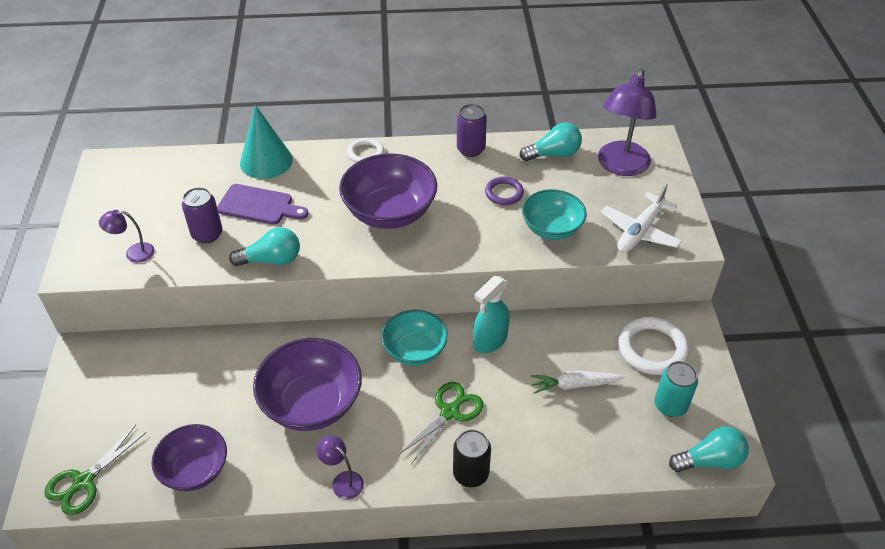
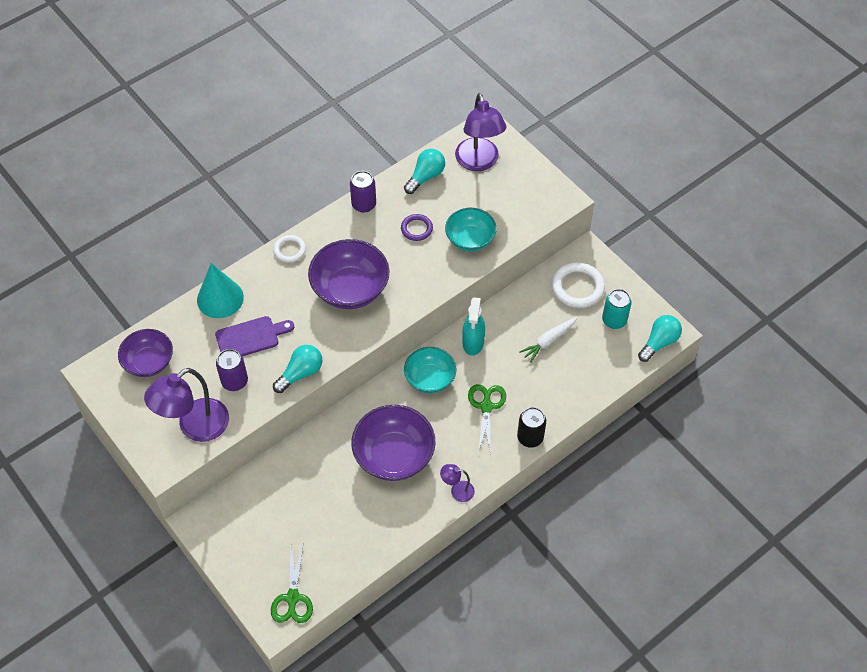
camera: 35 degrees left, 10 degrees up
(133, 253) = (195, 427): purple lamp -> purple lamp, size x2.09
(195, 470) = (358, 544): purple bowl -> purple bowl (149, 362)
(640, 231) = (528, 209): white plane -> none

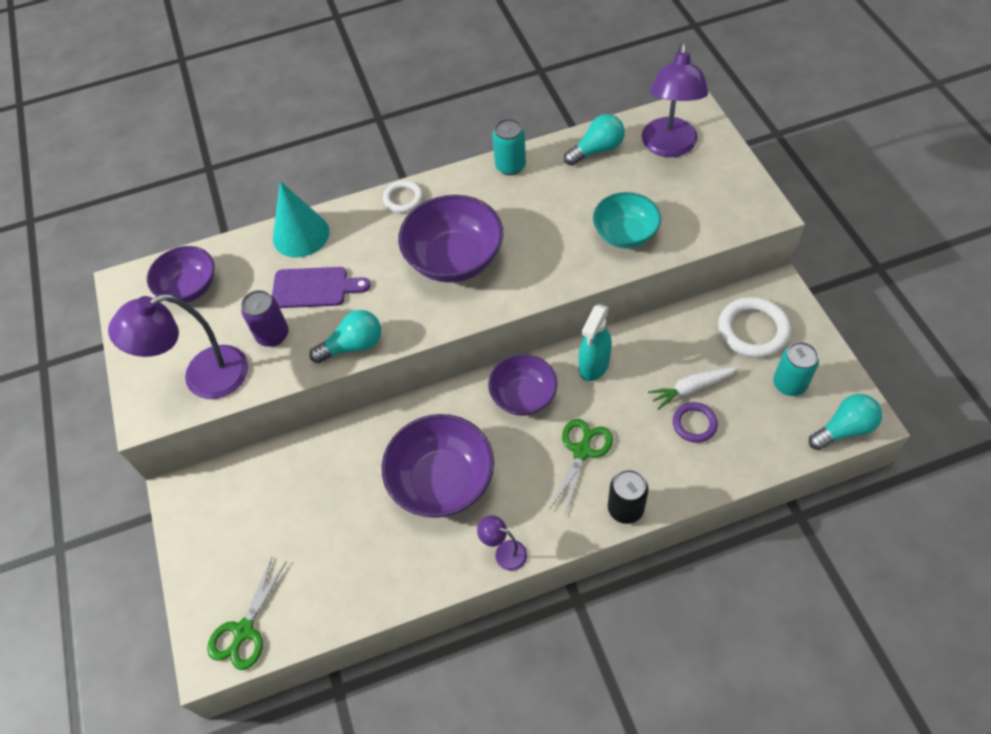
camera: 25 degrees right, 0 degrees up
(364, 204) = (510, 166): purple can -> turquoise can
(416, 229) = (563, 207): purple ring -> purple ring (694, 424)
(430, 379) = (523, 396): turquoise bowl -> purple bowl

